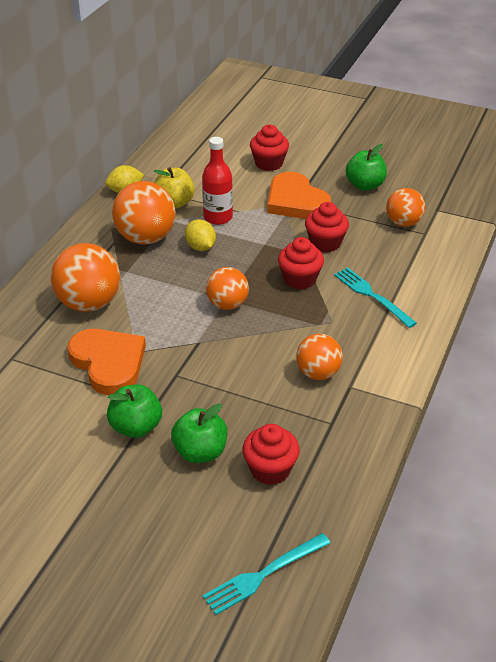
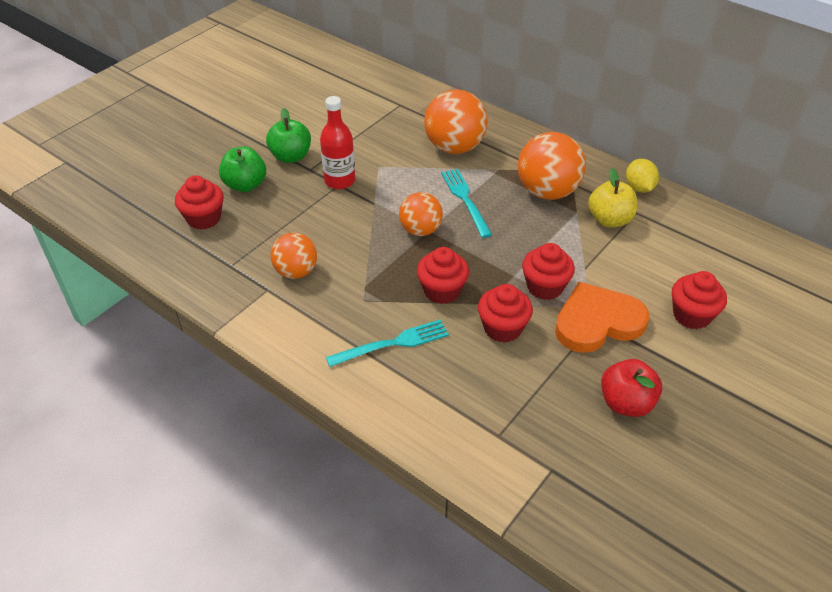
camera: 105 degrees right, 5 degrees up
(108, 363) = (371, 150): orange heart -> none
(200, 247) = (521, 227): yellow lemon -> none
(218, 217) = (575, 249): red bottle -> red bottle (340, 181)
(262, 575) = (114, 196): turquoise fork -> turquoise fork (465, 199)
(270, 228) = (545, 287): none -> red cupcake
(365, 185) = (626, 403): green apple -> red apple
(403, 223) = (528, 419): orange ball -> none

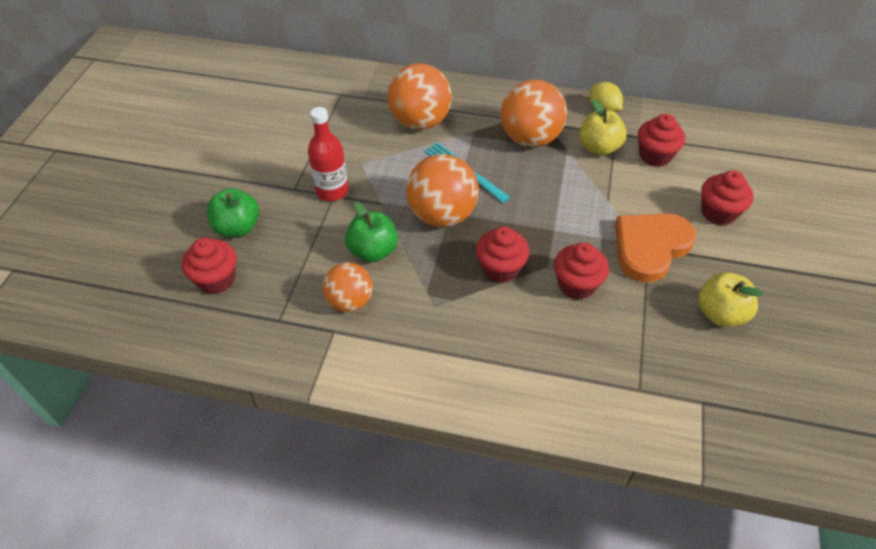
camera: 25 degrees left, 5 degrees up
(291, 156) = (266, 182): green apple -> green apple (373, 251)
(393, 343) = (490, 338): turquoise fork -> none
(420, 230) = (442, 215): orange ball -> orange ball, size x1.59
(545, 287) = (586, 231): red cupcake -> red cupcake (655, 155)
(626, 403) = (720, 314): red apple -> yellow apple

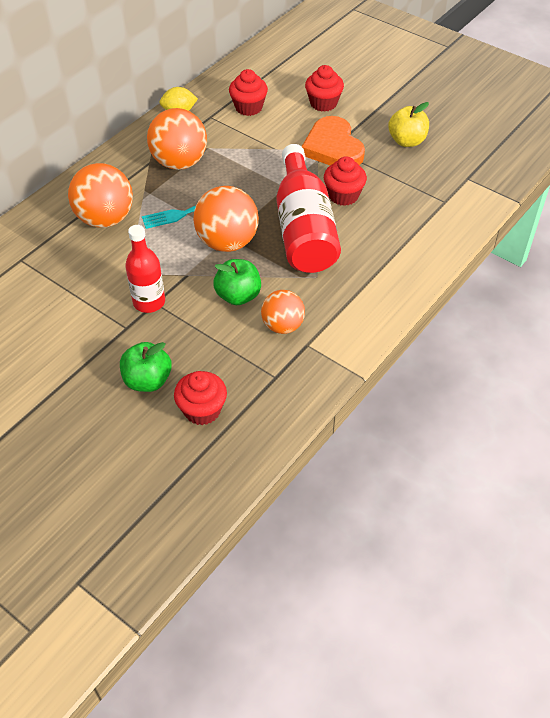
camera: 65 degrees left, 0 degrees up
(500, 268) = (304, 229): red cupcake -> red bottle
(599, 148) = (219, 131): yellow apple -> none

